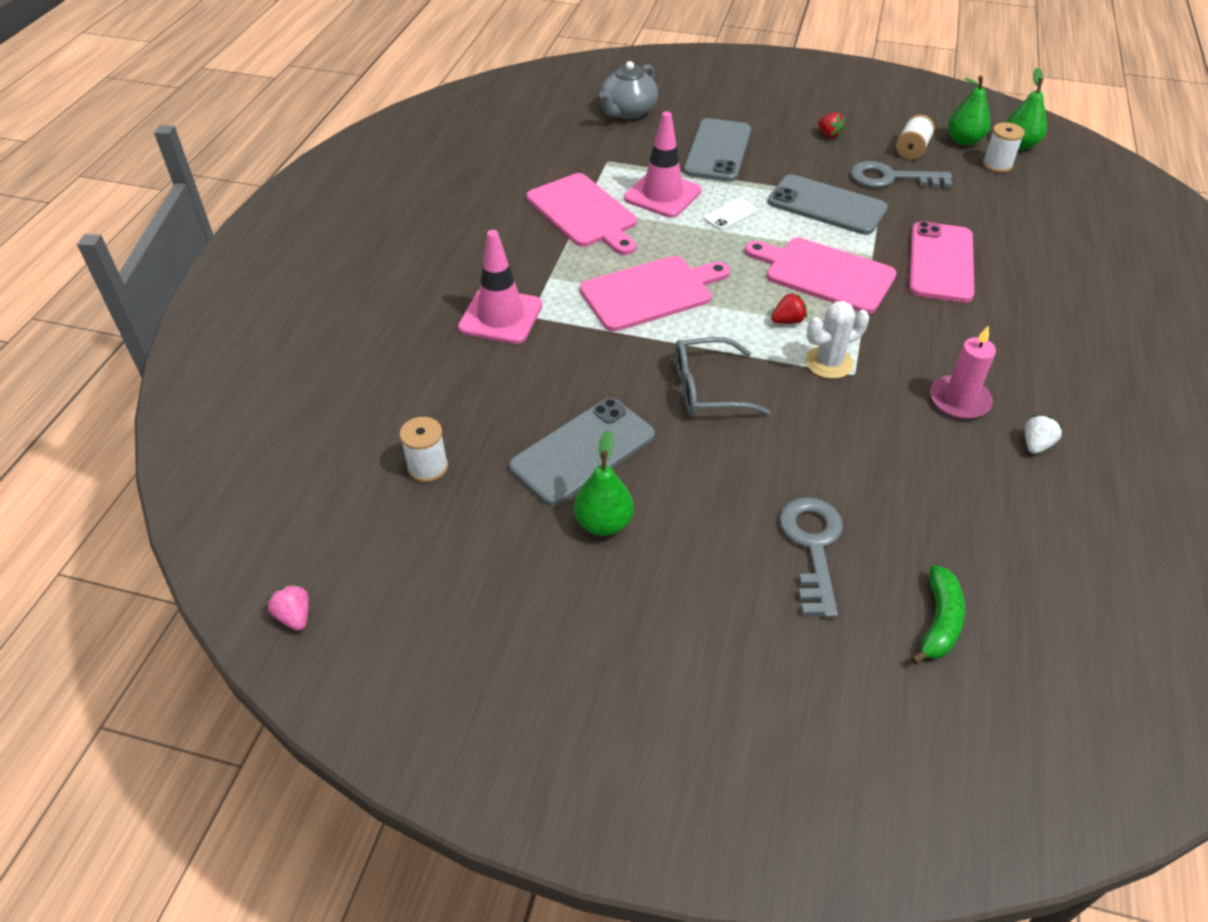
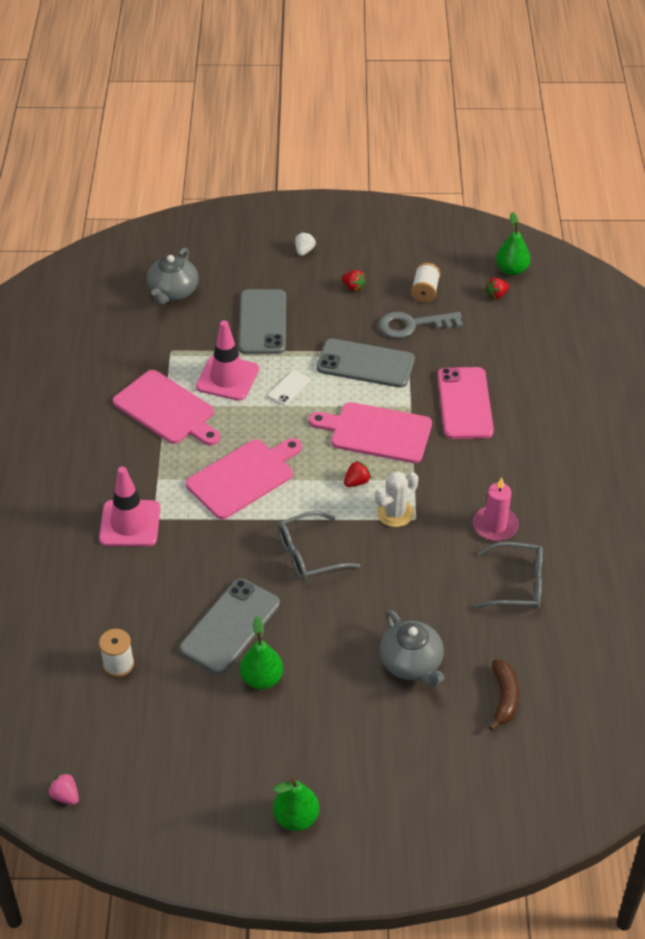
camera: 15 degrees left, 0 degrees up
(812, 546) = (411, 663): grey key -> grey teapot
(939, 622) = (504, 698): green banana -> brown banana
(964, 140) = (466, 274): green pear -> green pear (296, 818)
(981, 476) = (518, 584): none -> grey glasses
(997, 165) = (496, 295): white spool -> red strawberry
(1036, 445) = (553, 551): white strawberry -> white strawberry (304, 251)

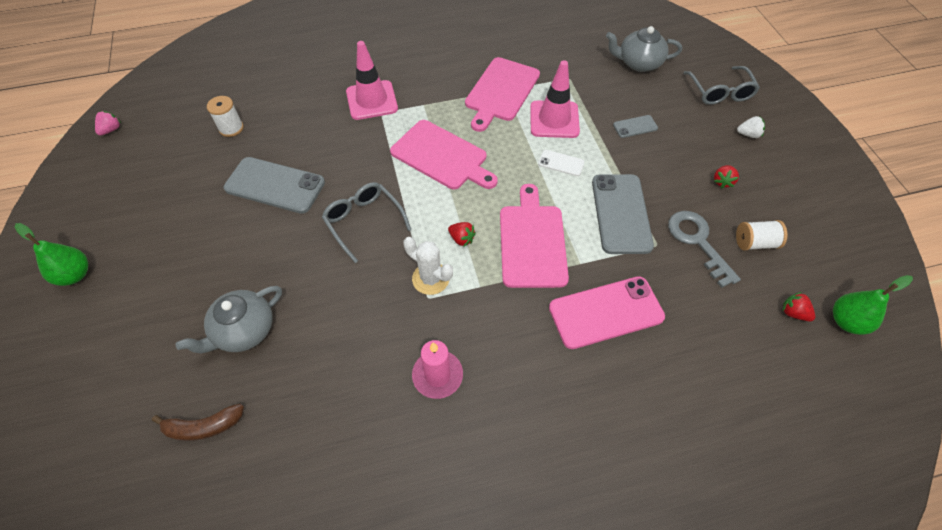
camera: 75 degrees right, 10 degrees up
(261, 678) = (221, 219): green pear -> none
(262, 322) = (635, 126): grey phone -> grey phone, size x0.48
(518, 584) = (359, 414): grey glasses -> grey glasses (720, 92)

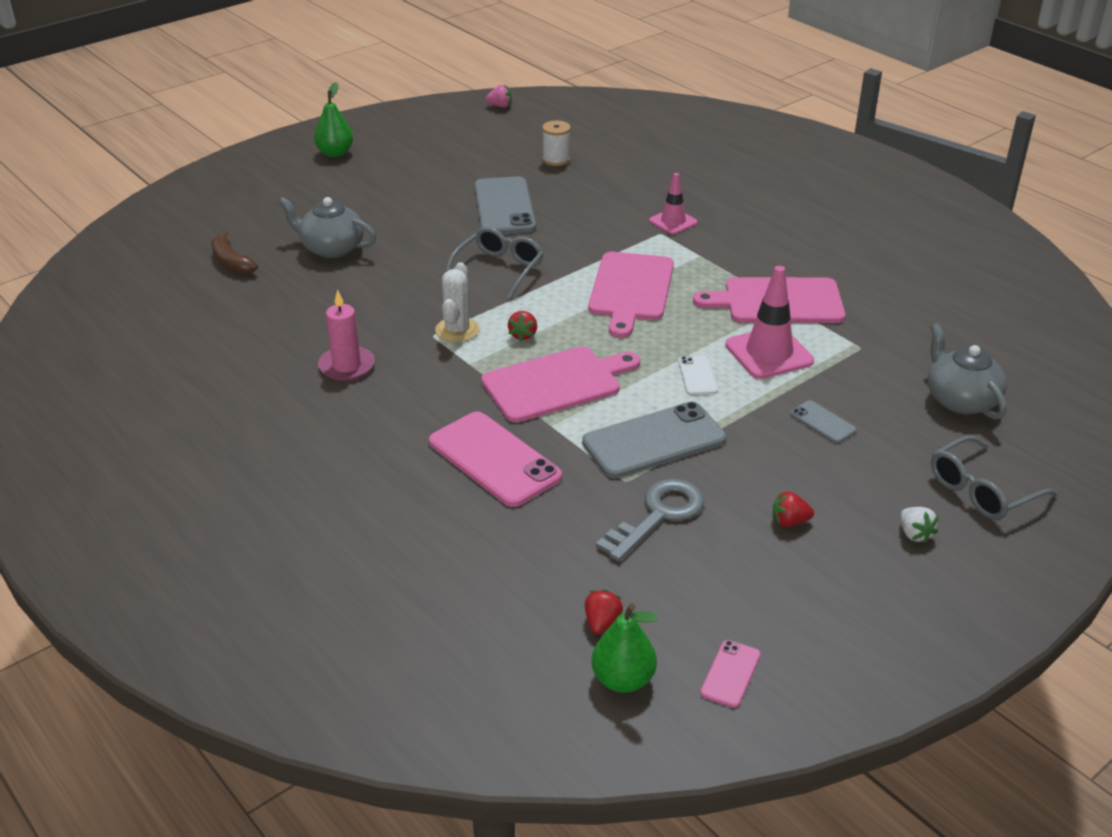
camera: 65 degrees right, 20 degrees down
(372, 100) = (673, 222): pink traffic cone -> pink traffic cone, size x0.62
(755, 243) = (698, 570): white spool -> none
(848, 265) = (730, 674): none -> pink phone

